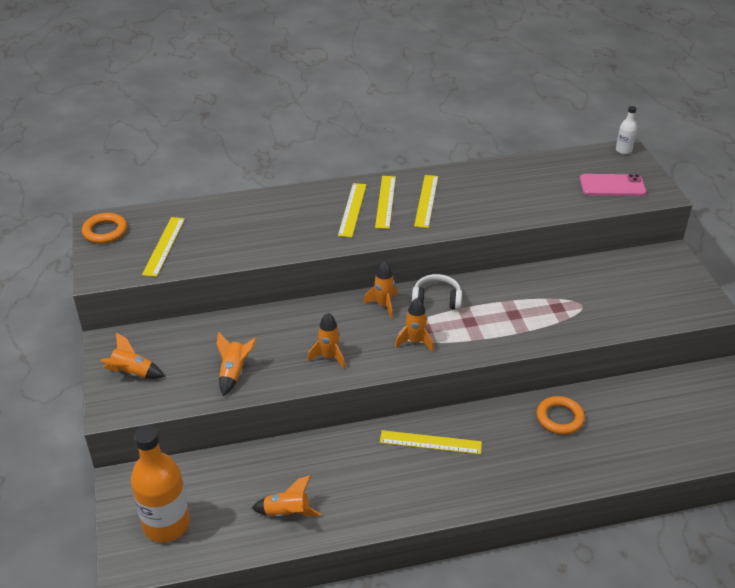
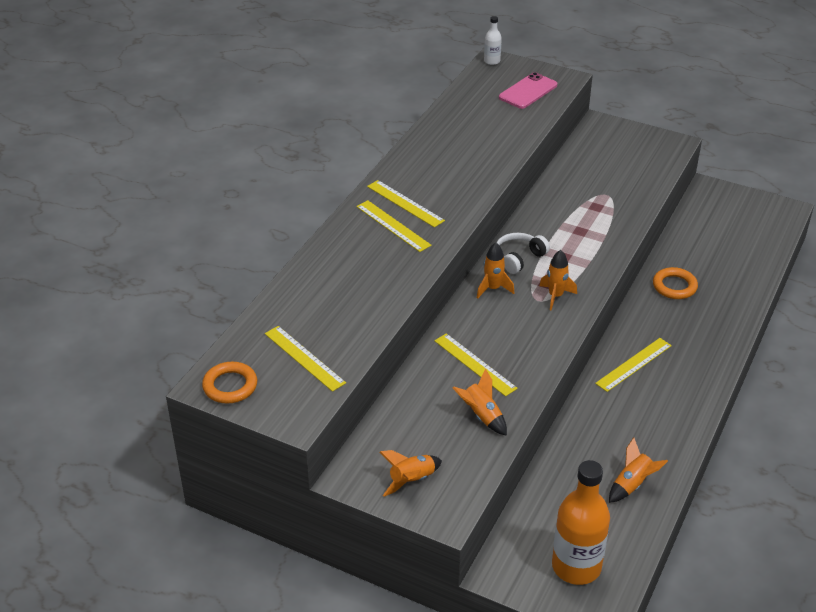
camera: 50 degrees left, 0 degrees up
(329, 357) = (522, 351): orange rocket -> none
(426, 201) = (432, 183): yellow ruler -> yellow ruler (475, 364)

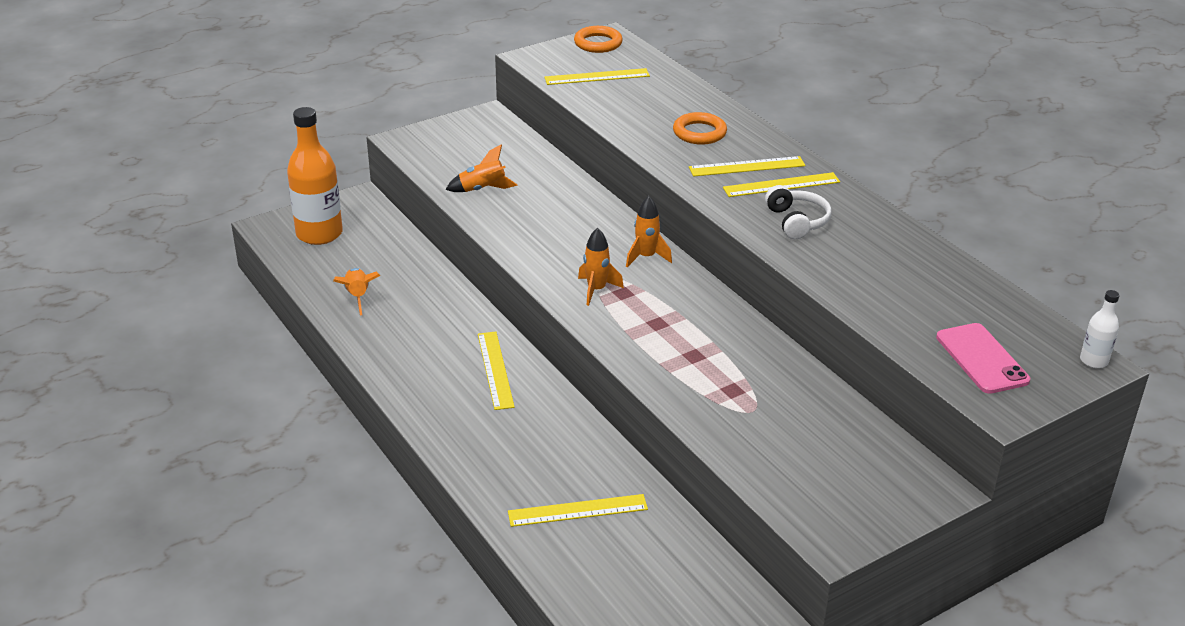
camera: 120 degrees right, 5 degrees down
(412, 480) = (453, 137): orange rocket -> none
(475, 364) = (548, 208): yellow ruler -> yellow ruler (577, 510)
(519, 258) = (682, 292): white headphones -> white headphones (797, 221)
(674, 286) = (586, 466): orange ring -> orange ring (699, 133)

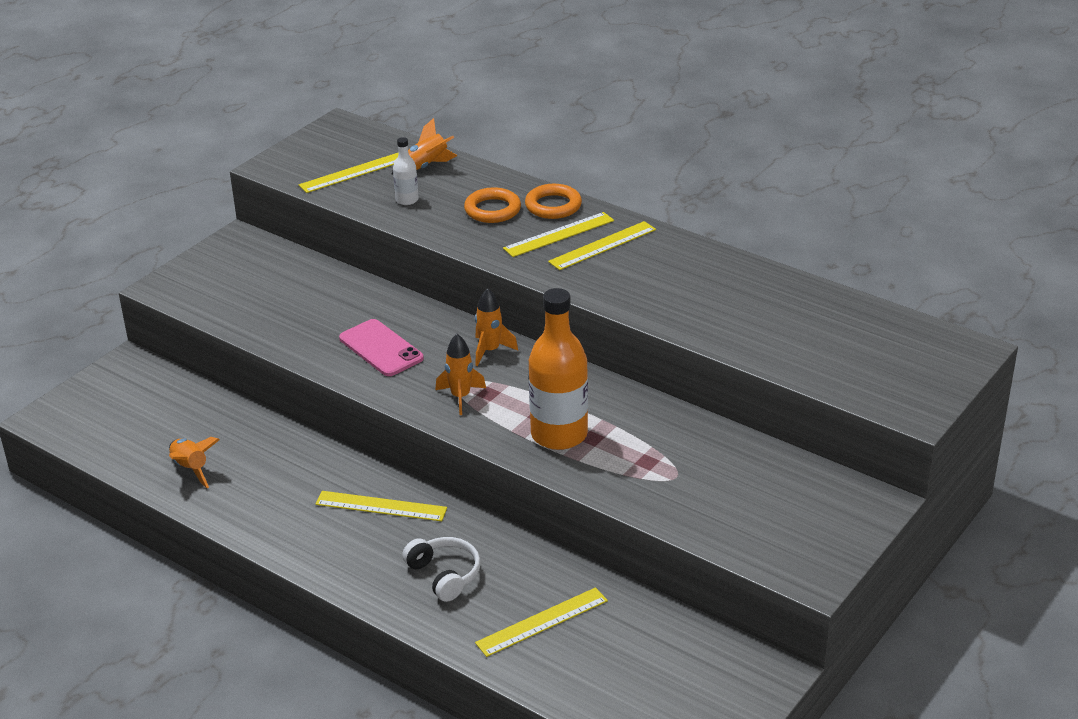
camera: 20 degrees left, 0 degrees up
(319, 234) = (107, 412): orange bottle -> orange bottle (559, 434)
(482, 189) = (281, 321): orange rocket -> orange rocket (425, 167)
(495, 370) = (381, 506): yellow ruler -> yellow ruler turned 45 degrees counterclockwise
(598, 43) = (332, 135): orange ring -> orange ring (553, 206)
(797, 221) = (638, 279): white headphones -> white headphones (444, 575)
(982, 359) = (874, 370): pink phone -> pink phone (381, 348)
(1094, 361) = (968, 347): white bottle -> white bottle (407, 200)

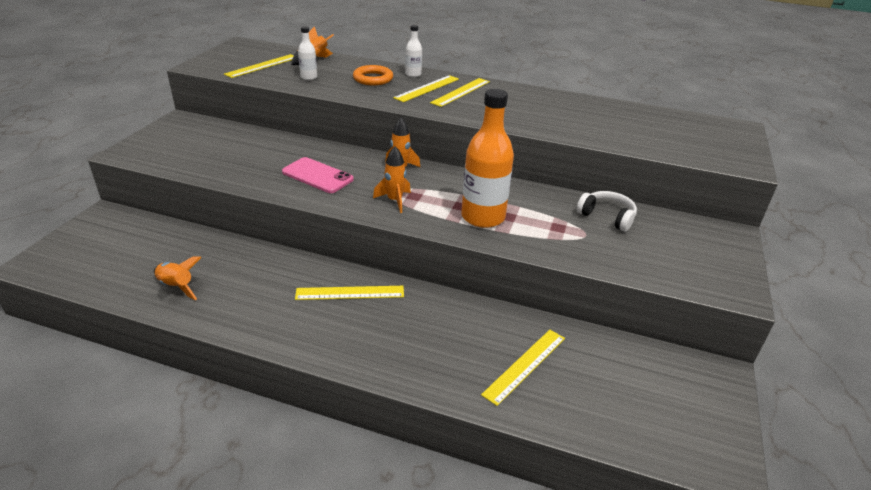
camera: 20 degrees left, 0 degrees up
(444, 575) = (426, 340): white headphones -> white headphones (607, 217)
(553, 206) = (413, 74): orange ring -> white bottle

